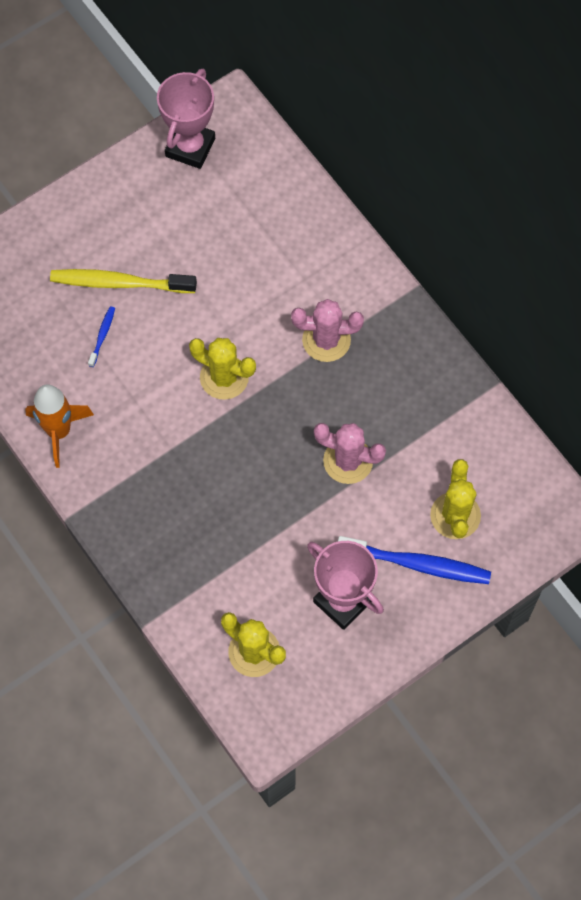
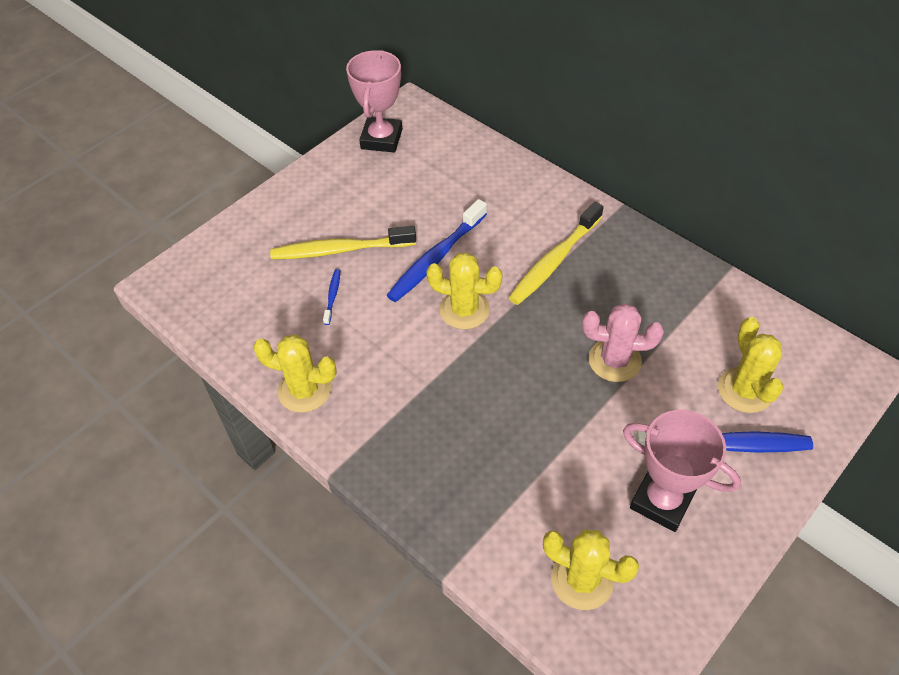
camera: 10 degrees left, 15 degrees down
(59, 431) = (304, 390): orange rocket -> yellow cactus
(211, 312) = (436, 258): none -> blue toothbrush
(326, 340) = (554, 261): pink cactus -> yellow toothbrush

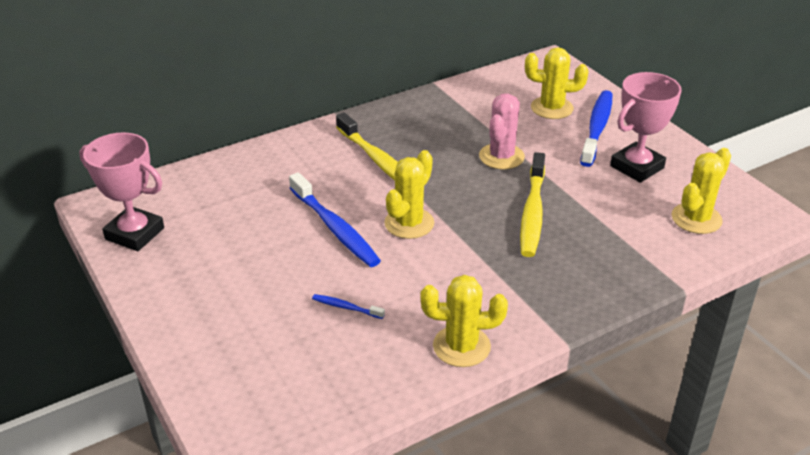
camera: 75 degrees left, 15 degrees down
(304, 390) = (461, 346): yellow cactus -> yellow cactus turned 60 degrees clockwise
(340, 250) = (283, 291): yellow toothbrush -> yellow toothbrush (532, 212)

